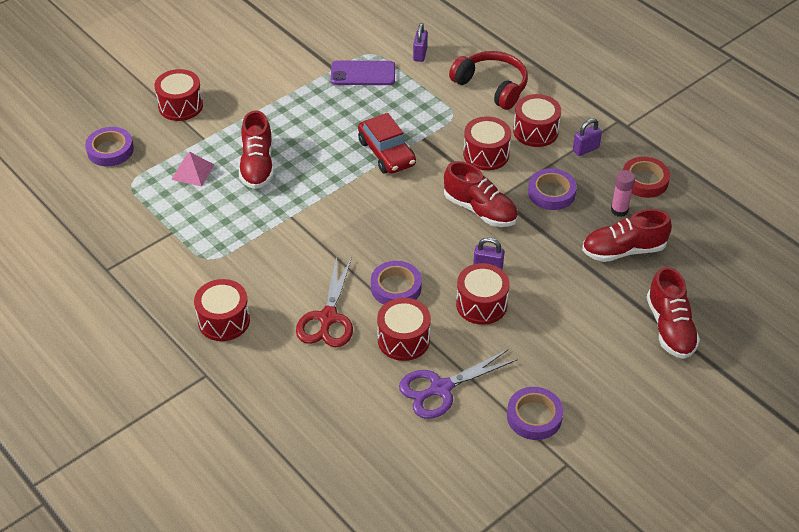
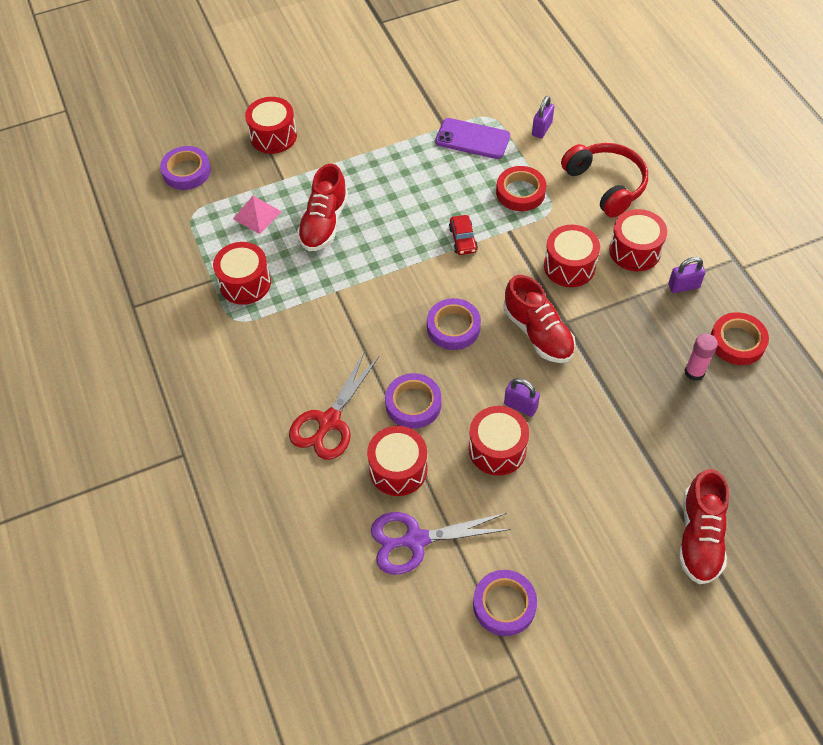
camera: 20 degrees right, 10 degrees up
(224, 320) = (224, 396): red drum -> red drum (245, 283)
(386, 153) = (463, 239): red car -> red car, size x0.57
(421, 106) = (520, 192): none -> red tape
(551, 193) = (625, 331): purple tape -> purple tape (453, 327)
(623, 250) = (681, 424): red shoe -> none

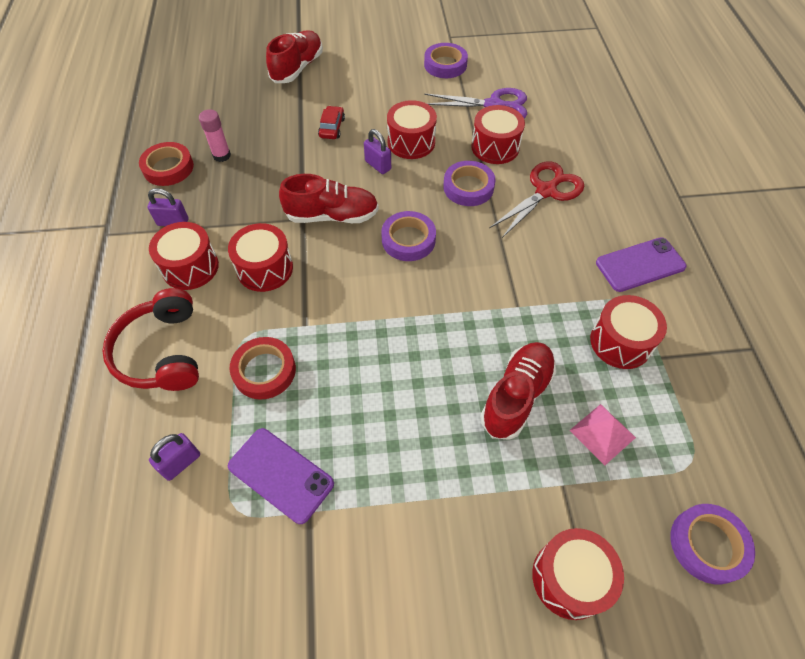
camera: 165 degrees left, 0 degrees up
(227, 359) = (640, 265): none -> purple phone
(463, 239) = (359, 328): red car -> red car (332, 128)
(538, 333) = (332, 216): red shoe -> red shoe turned 105 degrees clockwise

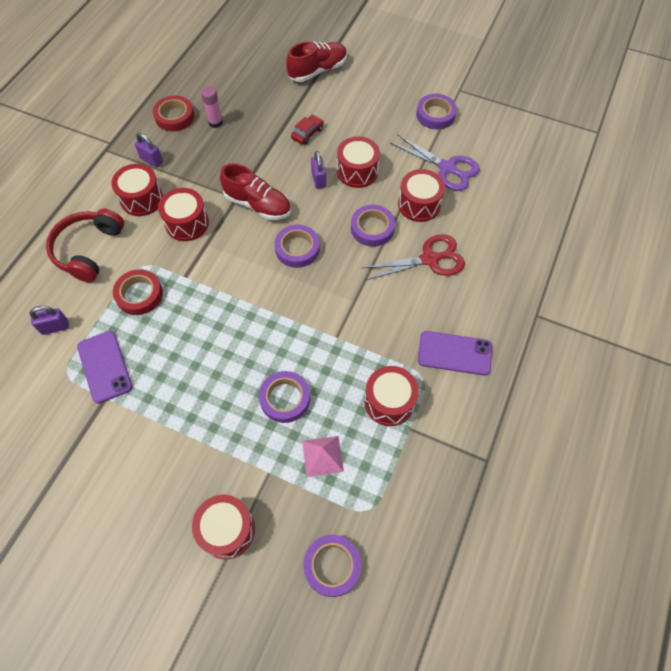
camera: 30 degrees right, 5 degrees up
(516, 396) = (285, 398): red shoe -> purple tape

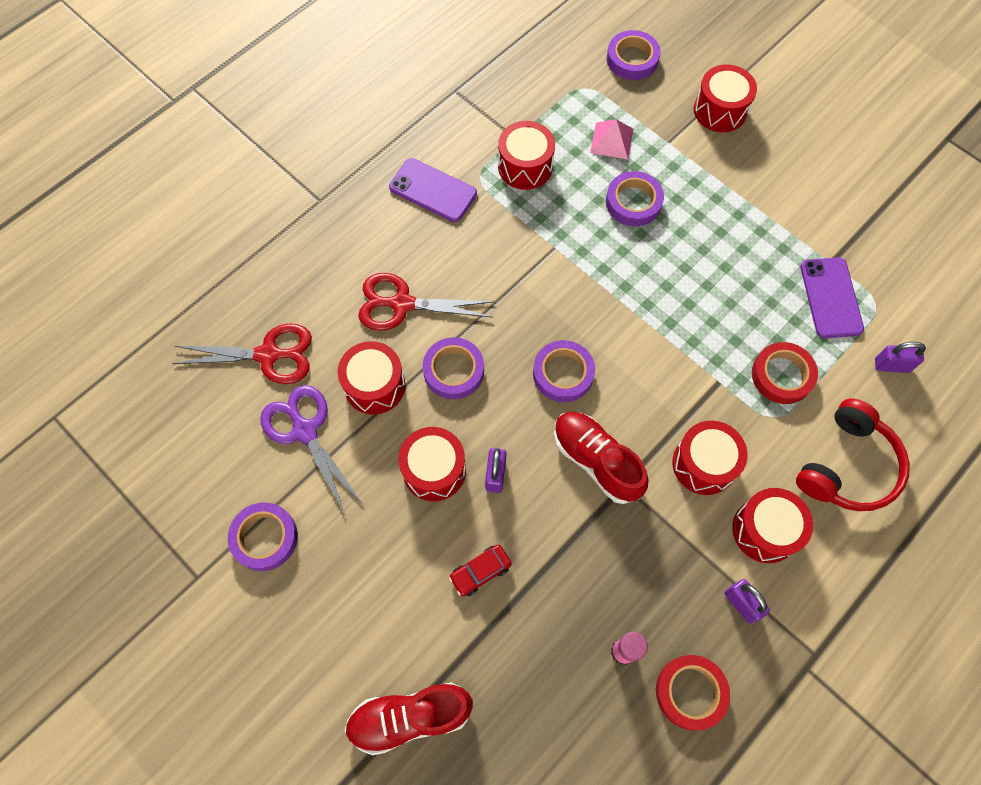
camera: 160 degrees left, 5 degrees up
(498, 201) = (268, 355): none -> red scissors

